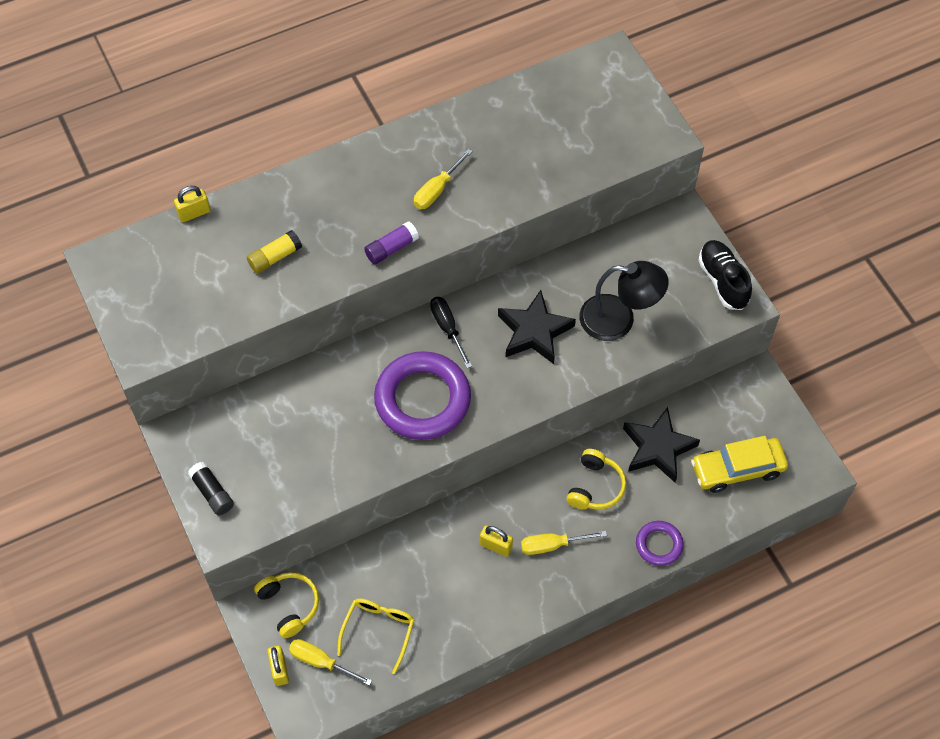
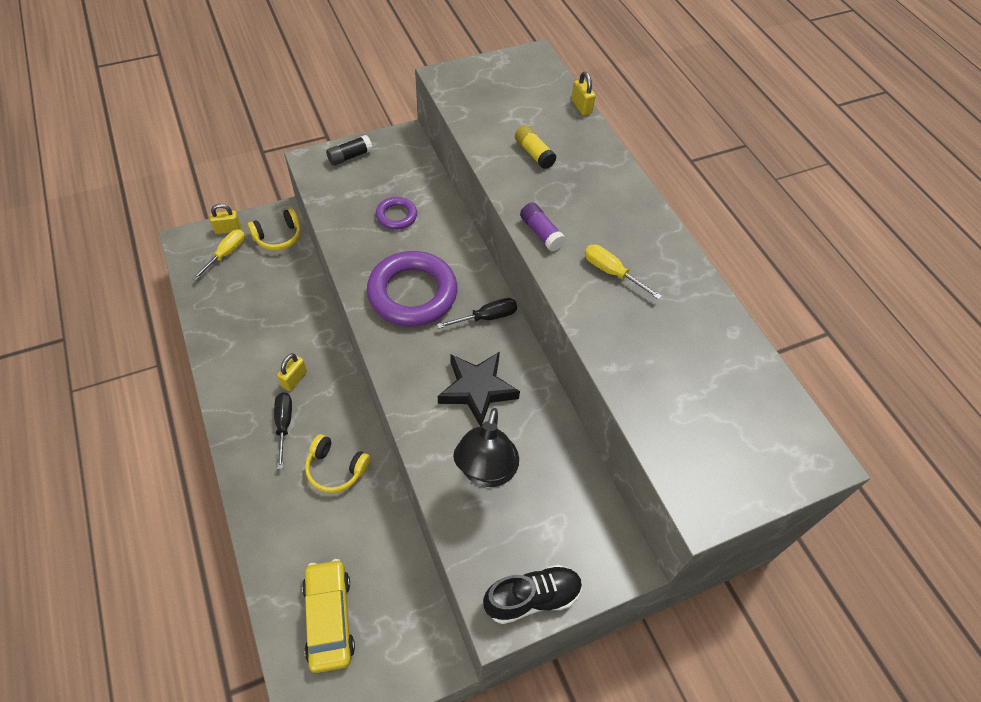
camera: 90 degrees right, 5 degrees down
(378, 630) = (240, 291): yellow glasses -> none
(552, 545) = (284, 425): yellow screwdriver -> black screwdriver
(658, 448) = (368, 535): black star -> none
(659, 545) = (261, 522): purple ring -> purple ring (396, 216)

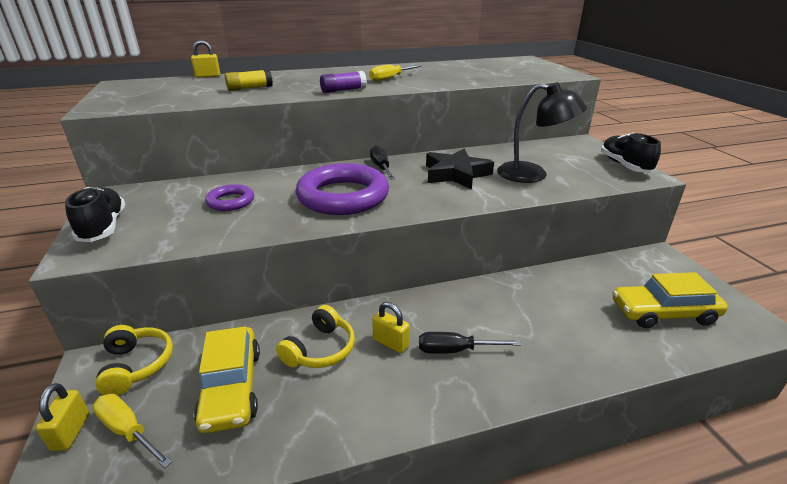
camera: 80 degrees left, 25 degrees down
(255, 292) = (231, 387): none -> yellow car
(336, 469) = (507, 309): yellow headphones -> yellow headphones (320, 349)
(350, 156) = (103, 227): black glue stick -> black shoe

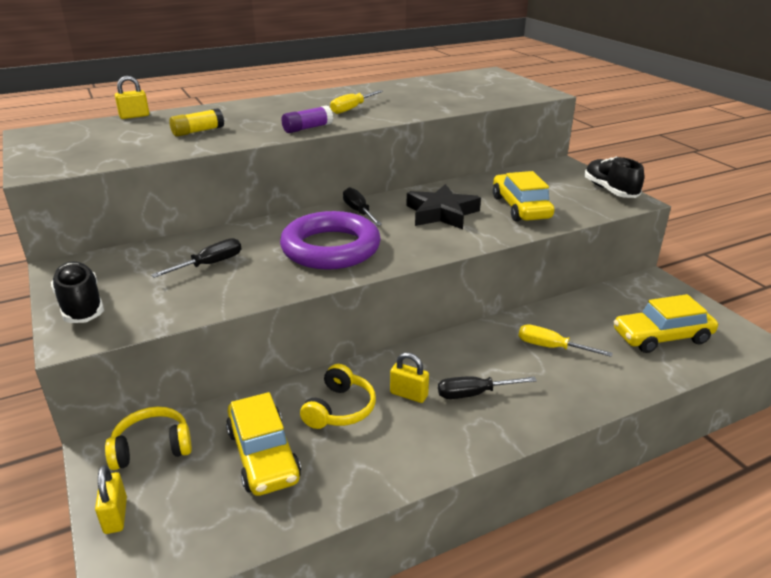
camera: 10 degrees left, 0 degrees up
(128, 431) = (175, 506): yellow screwdriver -> yellow screwdriver (551, 347)
(137, 365) = (152, 447): yellow headphones -> yellow headphones turned 75 degrees counterclockwise
(230, 201) = (209, 264): purple ring -> black screwdriver
(532, 174) = (520, 207): black lamp -> yellow car

